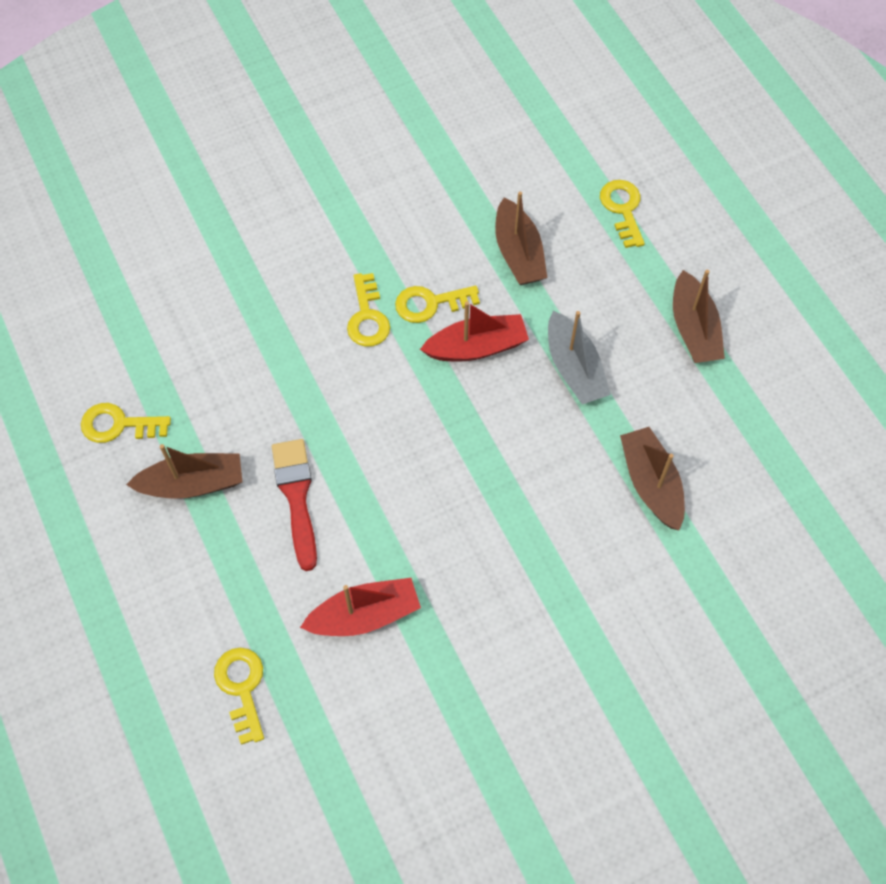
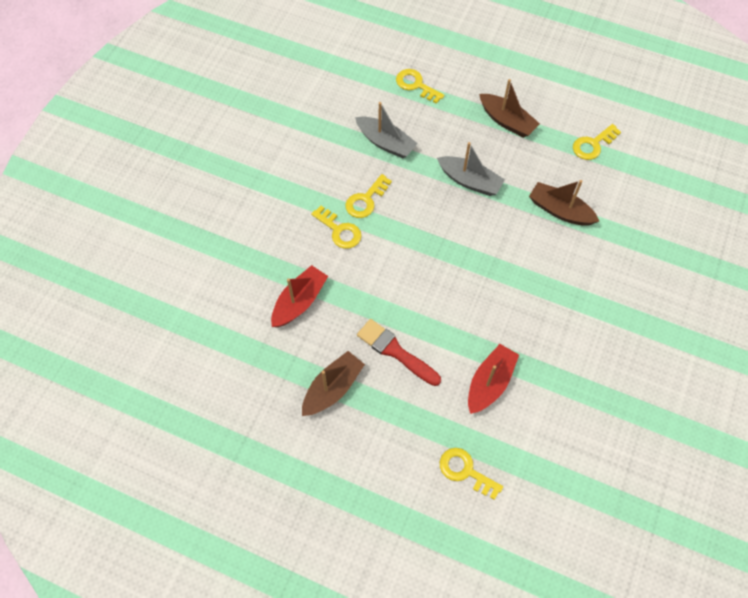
camera: 40 degrees left, 0 degrees up
(118, 425) = (258, 390): yellow key -> yellow key (593, 145)
(476, 347) = (411, 205): red boat -> red boat (299, 302)
(518, 253) = (385, 143): brown boat -> grey boat

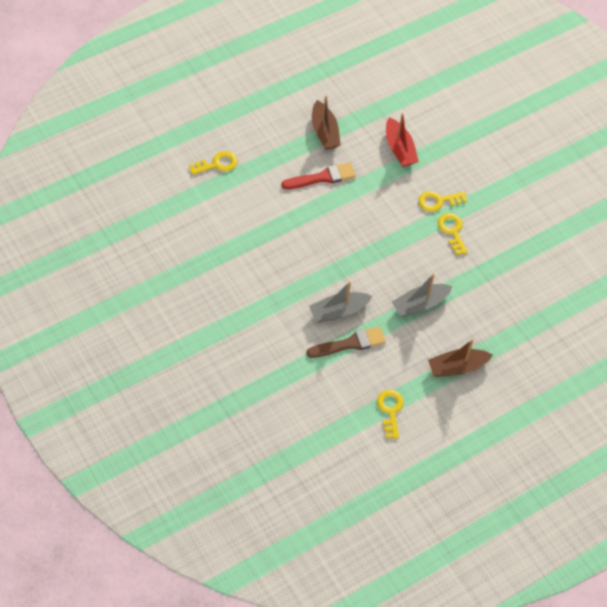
camera: 120 degrees right, 5 degrees down
(385, 143) = (495, 274): grey boat -> grey boat (338, 311)
(416, 85) = (539, 329): yellow key -> none
(489, 383) = (259, 212): red boat -> none
(560, 210) = (350, 343): brown boat -> brown brush

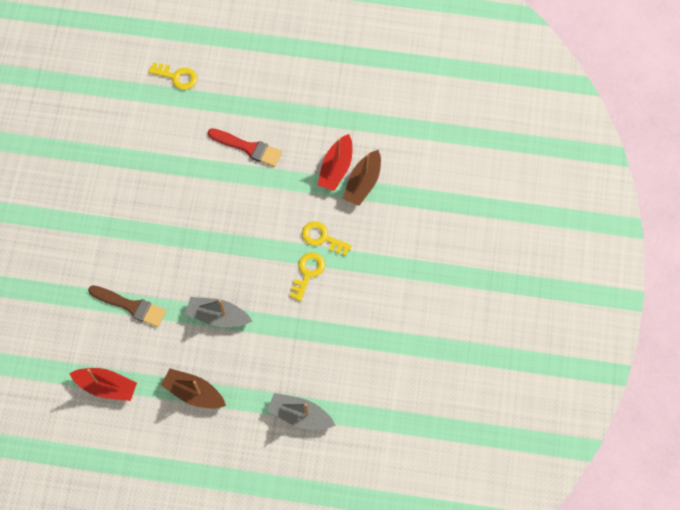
camera: 45 degrees right, 10 degrees up
(324, 132) = (289, 109): brown boat -> brown boat (363, 183)
(338, 311) = (148, 272): grey boat -> grey boat (300, 415)
(390, 410) = (106, 386): yellow key -> red boat

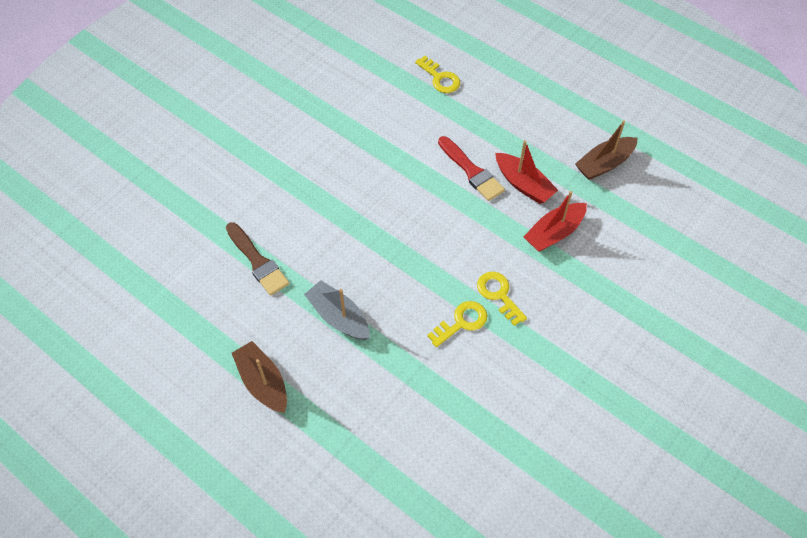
camera: 30 degrees right, 10 degrees down
(106, 386) = (180, 327): red boat -> red boat (523, 184)
(300, 415) = (361, 472): grey boat -> none
(363, 183) = (576, 261): brown boat -> brown boat (604, 164)

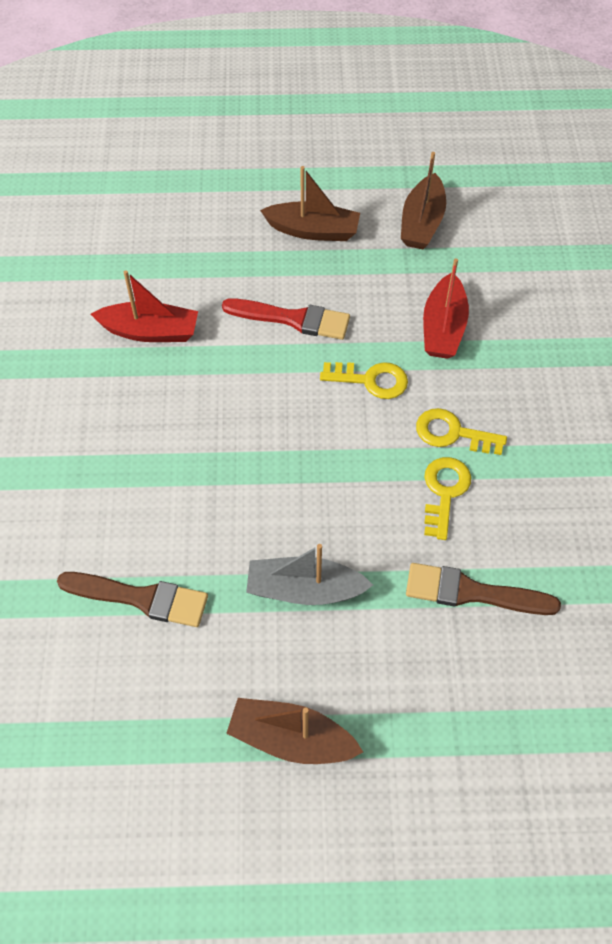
camera: 40 degrees left, 0 degrees up
(423, 384) = (472, 592): none -> brown brush
(440, 78) = (156, 238): yellow key -> yellow key (371, 380)
(523, 184) = (362, 297): red boat -> red boat (150, 331)
(533, 128) = (313, 230): none -> brown boat

